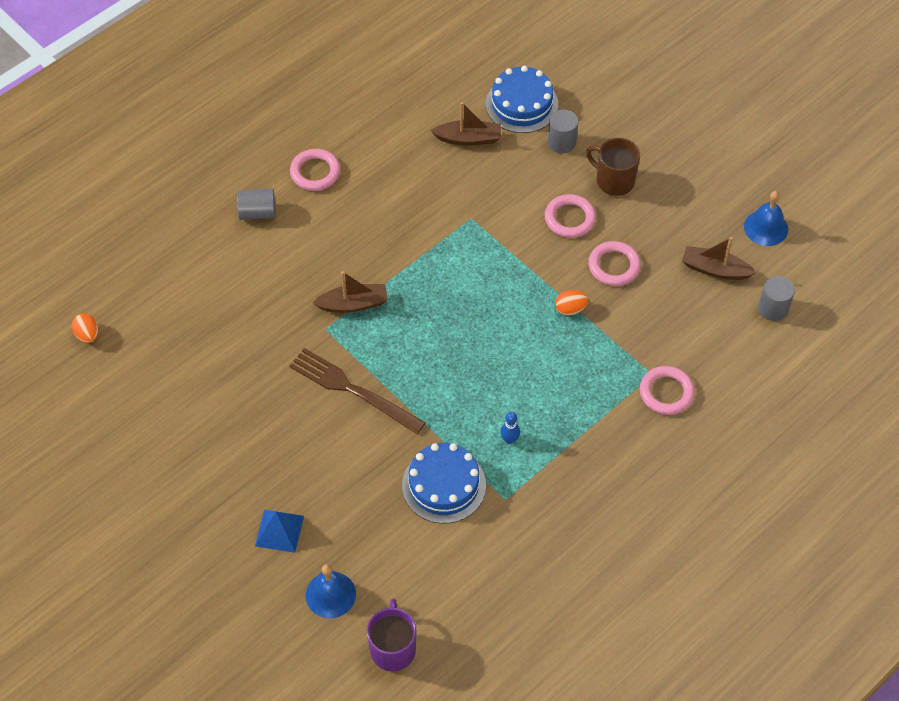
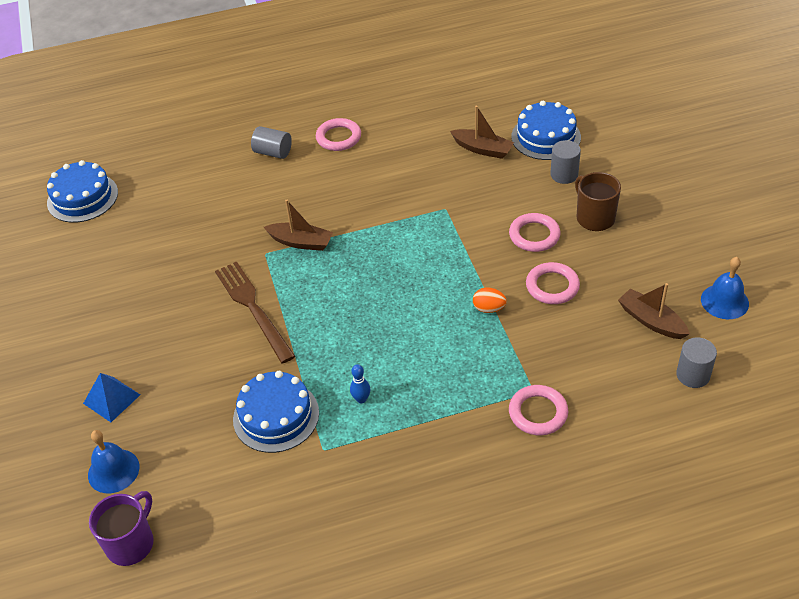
camera: 30 degrees right, 10 degrees down
(87, 335) = (82, 197): orange egg -> blue cake

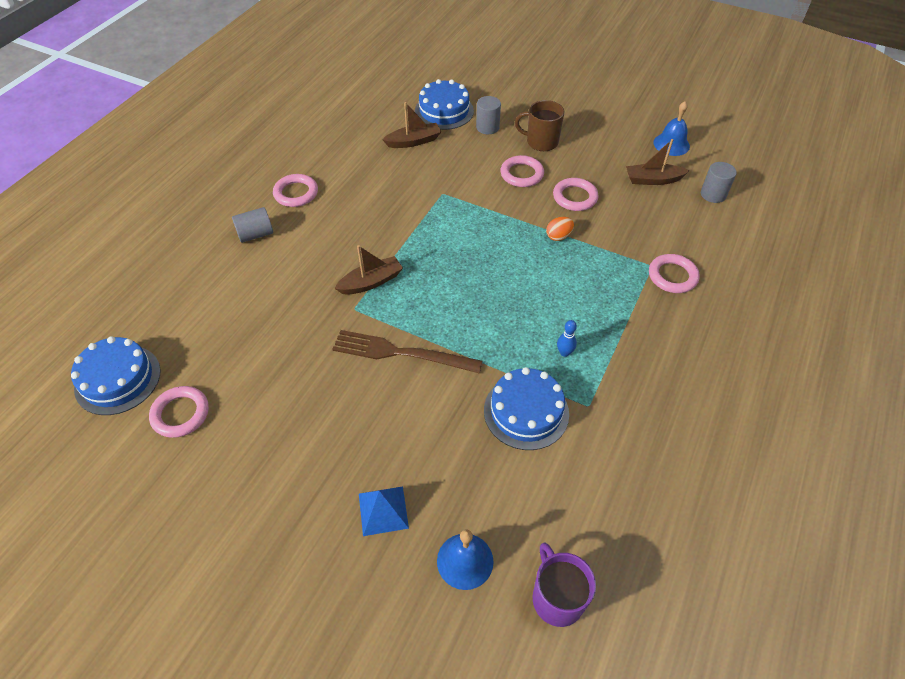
camera: 50 degrees left, 5 degrees up
(86, 245) = (180, 414): none -> pink ring

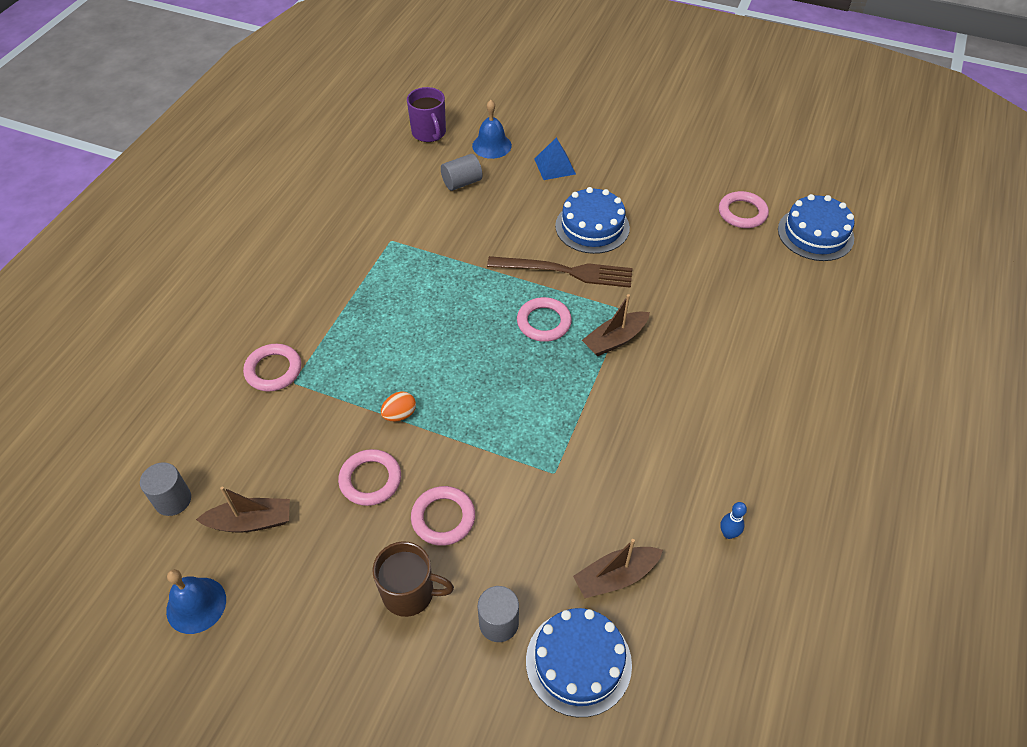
camera: 175 degrees right, 0 degrees up
(255, 234) = (773, 390): grey cylinder -> grey cylinder (462, 182)
(296, 193) = (754, 457): pink ring -> pink ring (544, 322)
(526, 412) = (446, 232): blue cake -> blue cake (592, 227)
(564, 353) = (407, 282): blue bowling pin -> blue bowling pin (728, 533)

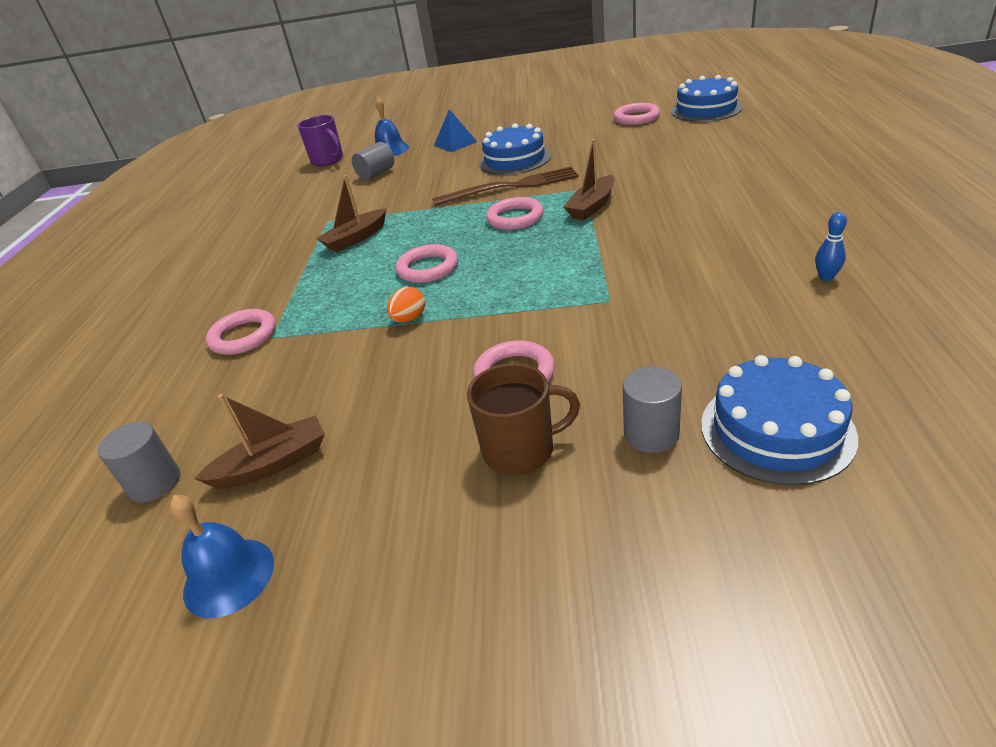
camera: 15 degrees left, 15 degrees down
(370, 480) = (407, 376): pink ring -> pink ring (428, 268)
(615, 577) = (747, 347): brown boat -> brown boat (356, 238)

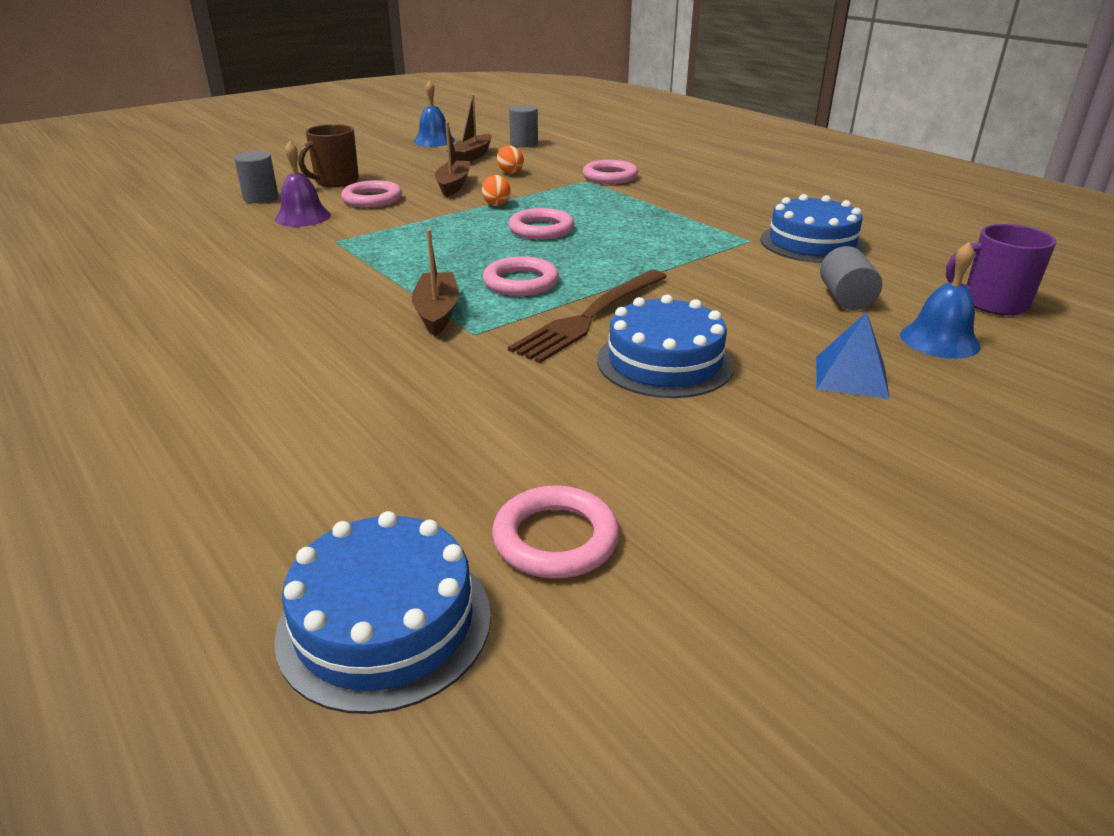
camera: 135 degrees right, 5 degrees down
(304, 388) = (510, 172): none -> orange egg
(356, 238) = (672, 234): brown boat -> brown boat (453, 185)
(618, 358) = (303, 217): none -> purple bell
(776, 430) = (182, 211): blue cake -> blue cake (812, 243)
(826, 277) = (129, 291): blue bowling pin -> none

